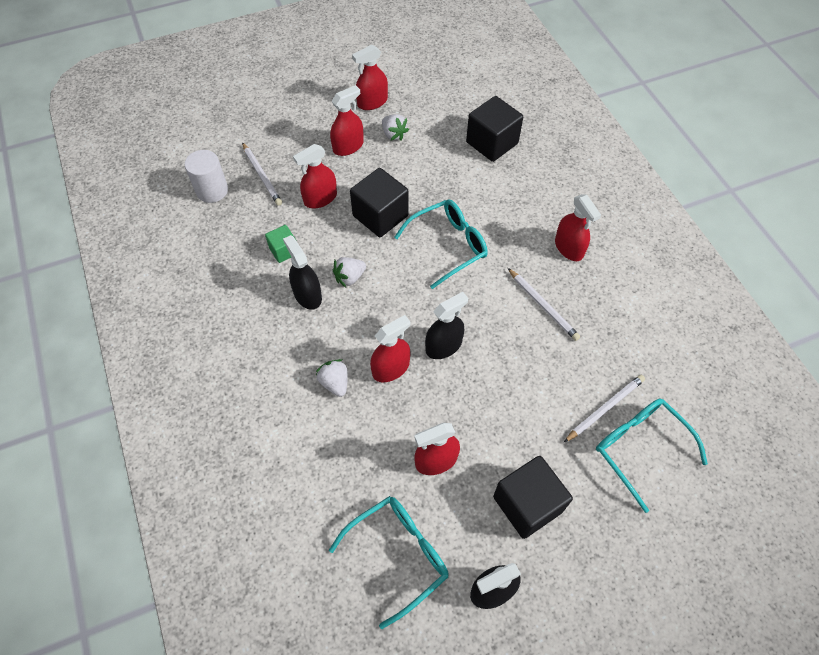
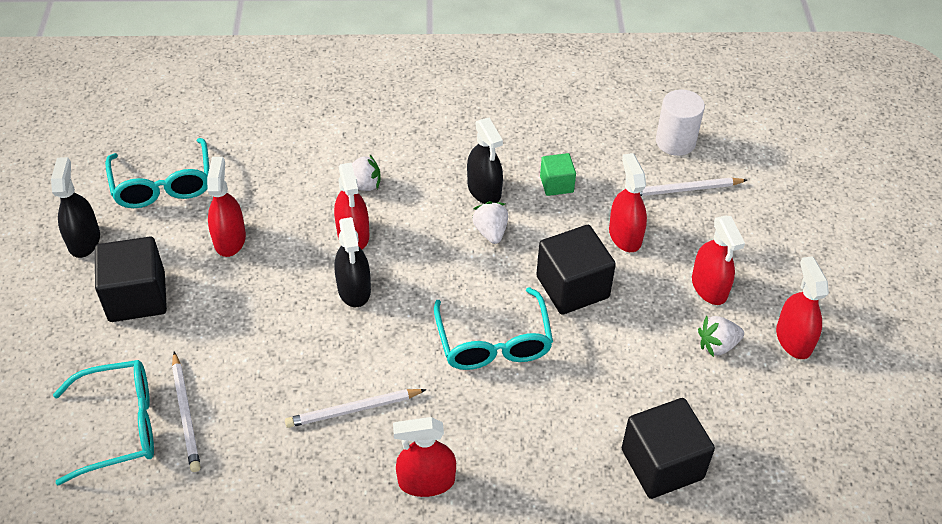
camera: 110 degrees right, 10 degrees down
(307, 295) = (484, 190): black spray bottle -> black spray bottle turned 75 degrees clockwise

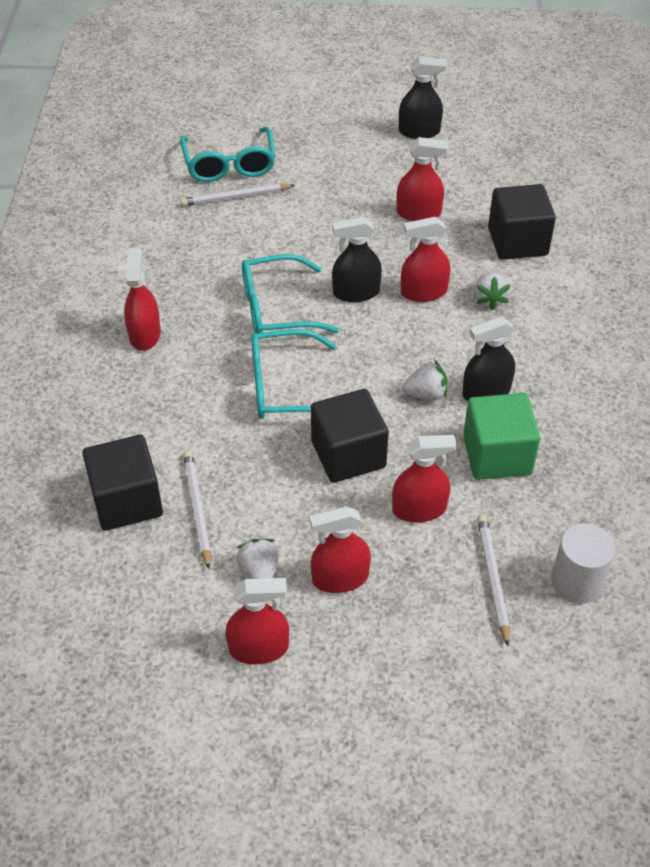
camera: 95 degrees right, 0 degrees up
(137, 297) = (356, 164): black cube -> black cube (517, 241)
(163, 185) = (485, 170): turquoise glasses -> turquoise glasses (276, 309)
(353, 410) = (223, 291): white pencil -> white pencil (197, 509)
(556, 184) = (497, 455): green cube -> green cube, size x1.81

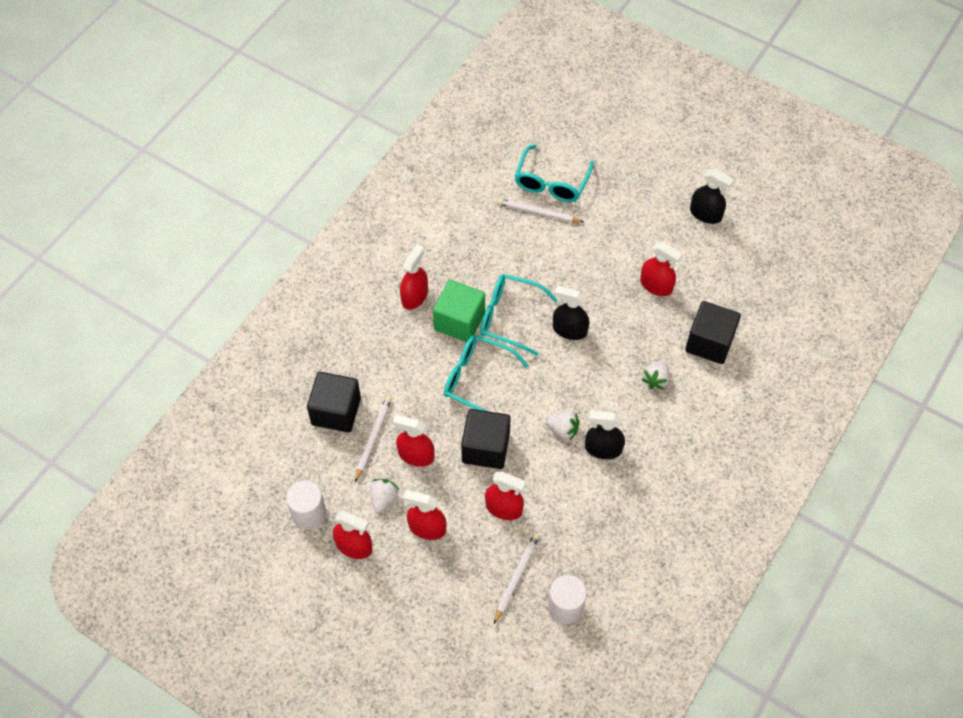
camera: 30 degrees right, 10 degrees up
(169, 639) = (309, 514): none -> white cylinder
(423, 292) = (615, 352): red spray bottle -> red spray bottle (416, 455)
(497, 455) = (578, 497): green cube -> green cube (459, 321)

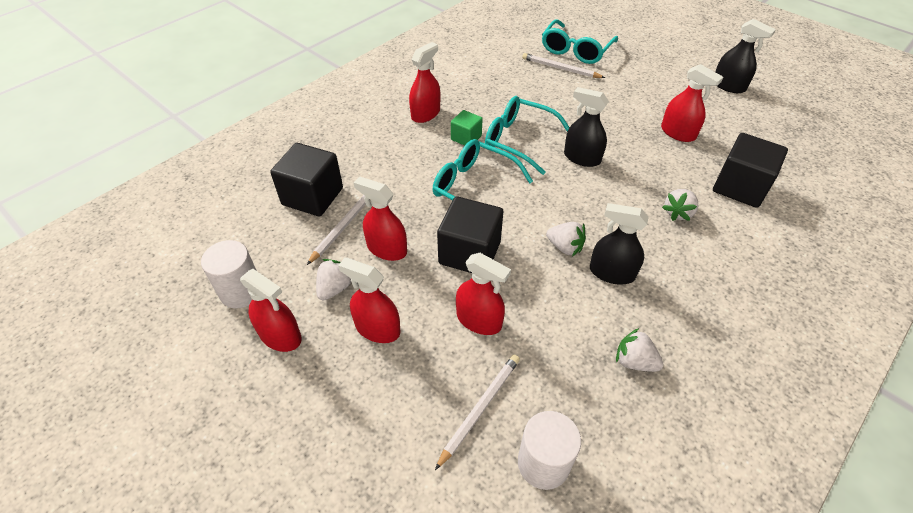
camera: 10 degrees right, 10 degrees down
(459, 321) = (466, 138): green cube -> green cube, size x0.55
(623, 523) = (634, 361): none -> white strawberry

